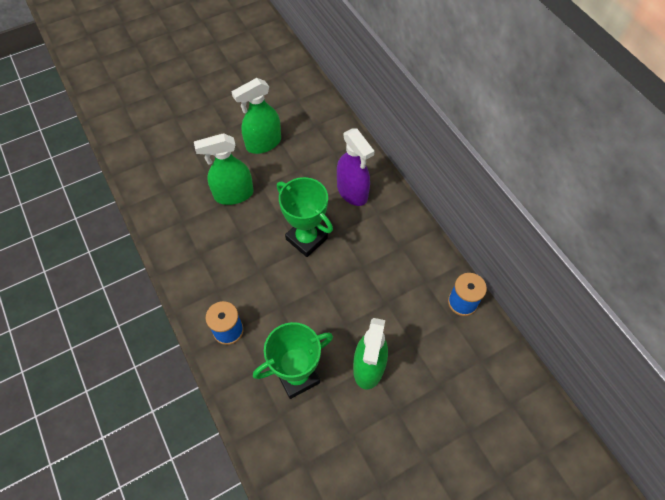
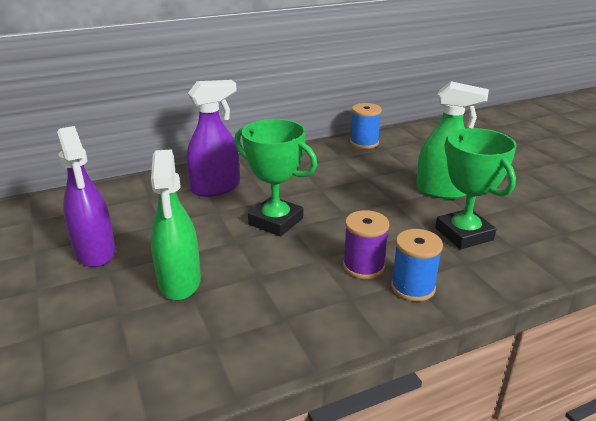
camera: 85 degrees left, 30 degrees down
(251, 299) = (363, 266): none -> purple spool
(263, 143) = (95, 252): green spray bottle -> purple spray bottle
(306, 239) = (276, 221): green trophy -> green trophy turned 75 degrees clockwise

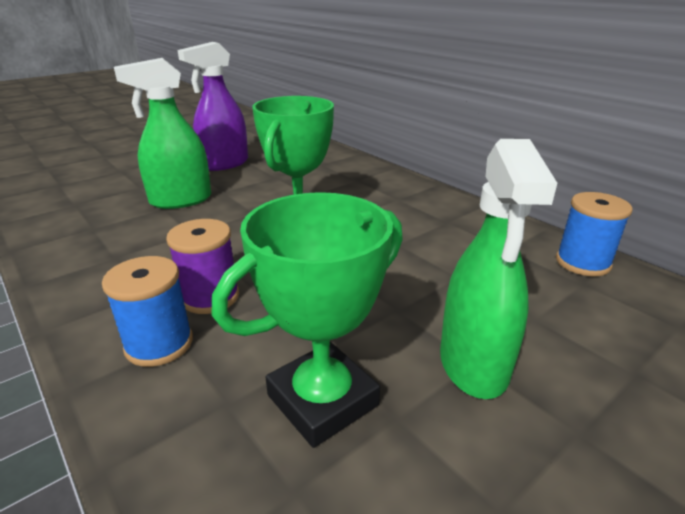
camera: 75 degrees right, 0 degrees up
(215, 188) = (355, 186): purple spray bottle -> none

